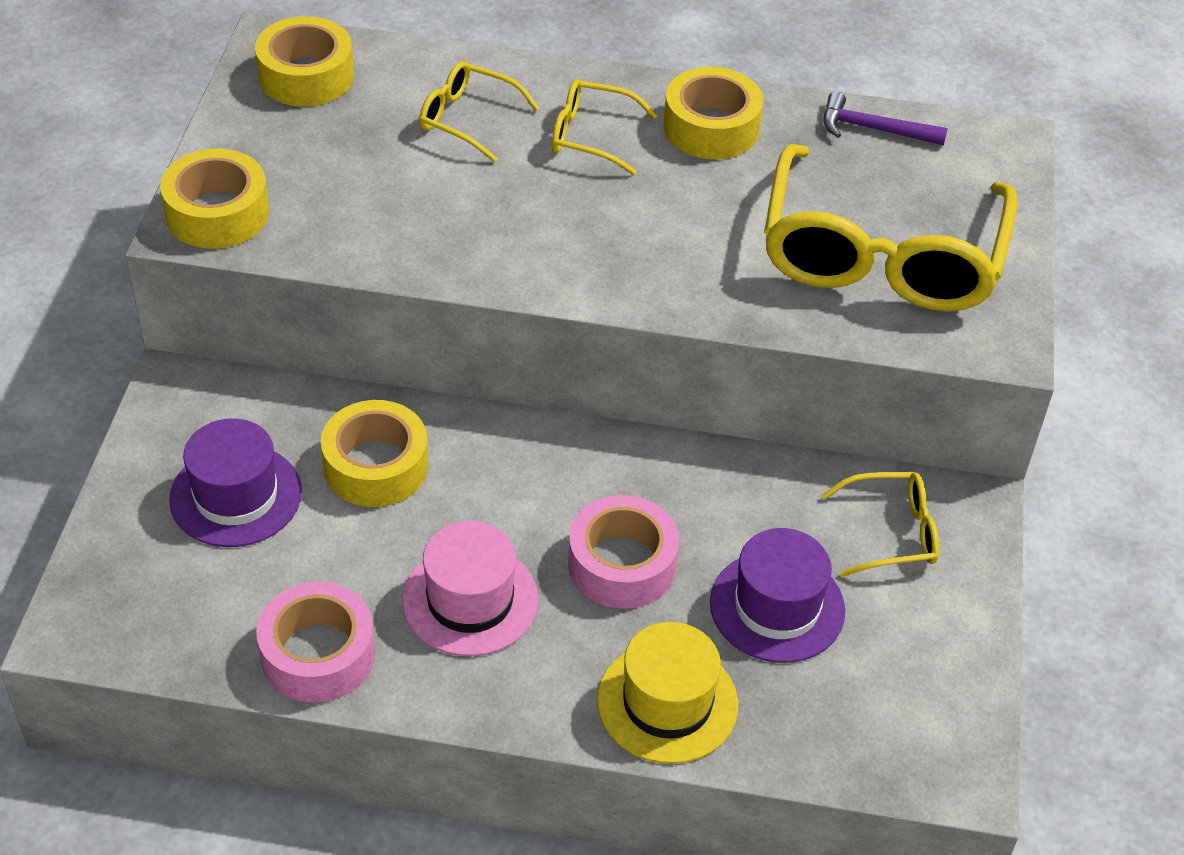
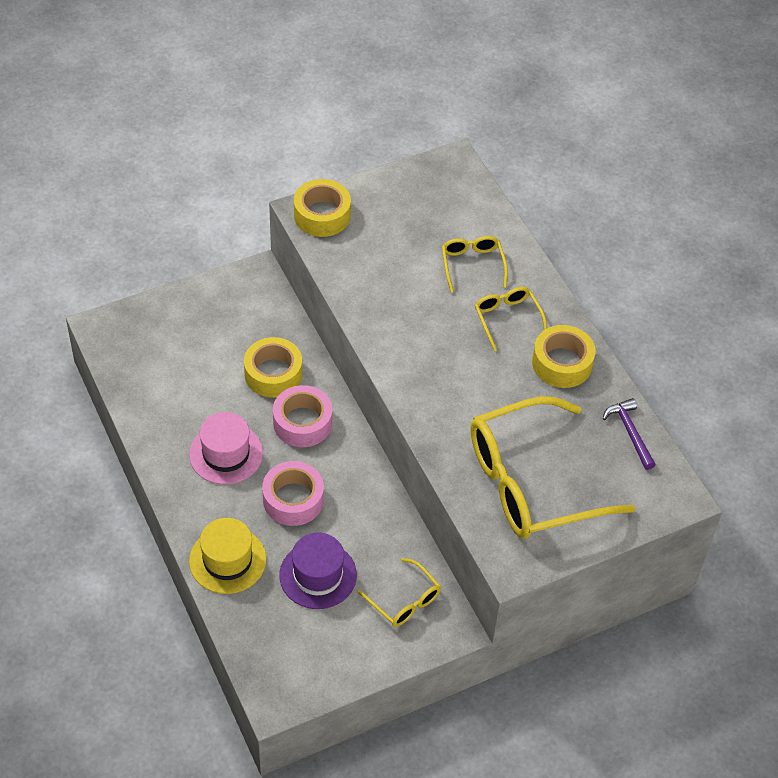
camera: 55 degrees right, 5 degrees up
(236, 495) = (214, 335): purple hat -> none
(306, 76) = (443, 188): yellow tape -> none
(318, 654) = (154, 417): pink tape -> pink tape (302, 422)

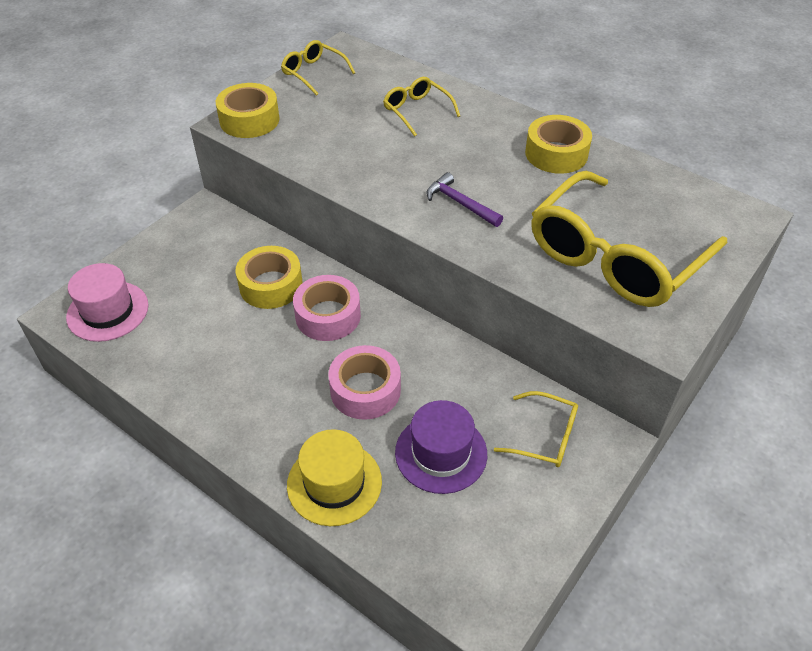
camera: 25 degrees left, 5 degrees down
(226, 454) = (267, 376): pink hat -> pink hat (108, 311)
(507, 319) = (480, 138): yellow glasses -> yellow glasses (313, 73)
(630, 433) = (661, 183): purple hammer -> purple hammer (460, 203)

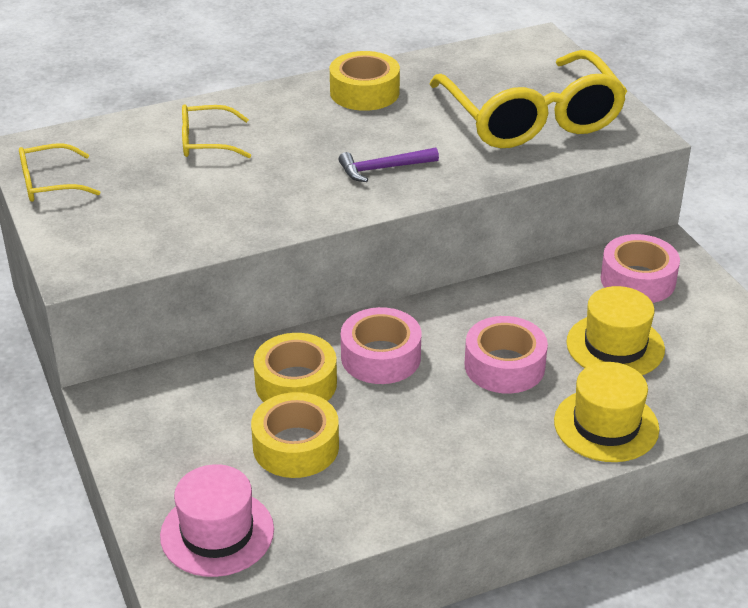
camera: 60 degrees left, 10 degrees down
(249, 120) = (89, 255): yellow tape -> yellow tape (296, 446)
(441, 453) = (615, 346): purple hat -> yellow hat
(545, 437) = (638, 280): yellow glasses -> pink tape

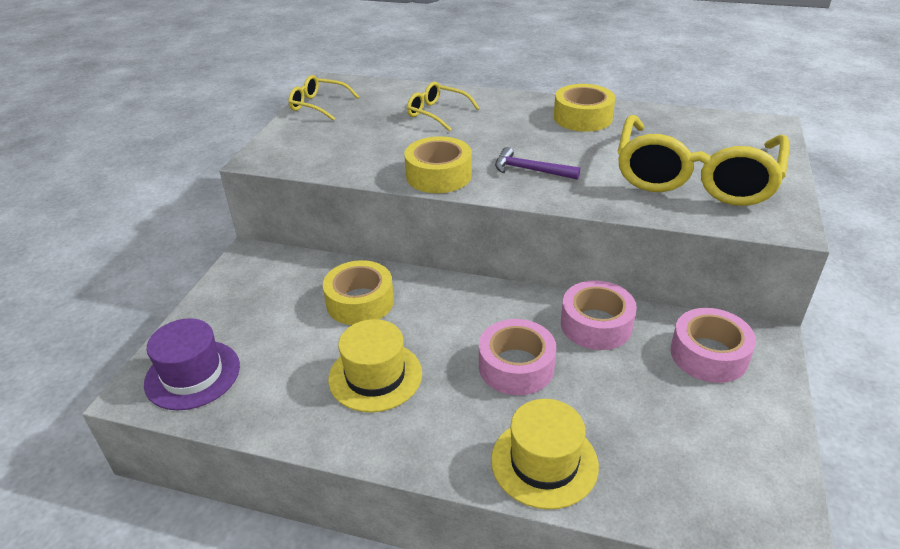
camera: 40 degrees right, 0 degrees up
(217, 533) = (192, 374): pink hat -> purple hat
(296, 446) = (307, 344): yellow tape -> yellow tape (438, 175)
(380, 357) = (435, 312): pink tape -> pink tape (596, 324)
(615, 346) = (627, 399): yellow hat -> yellow hat (375, 376)

